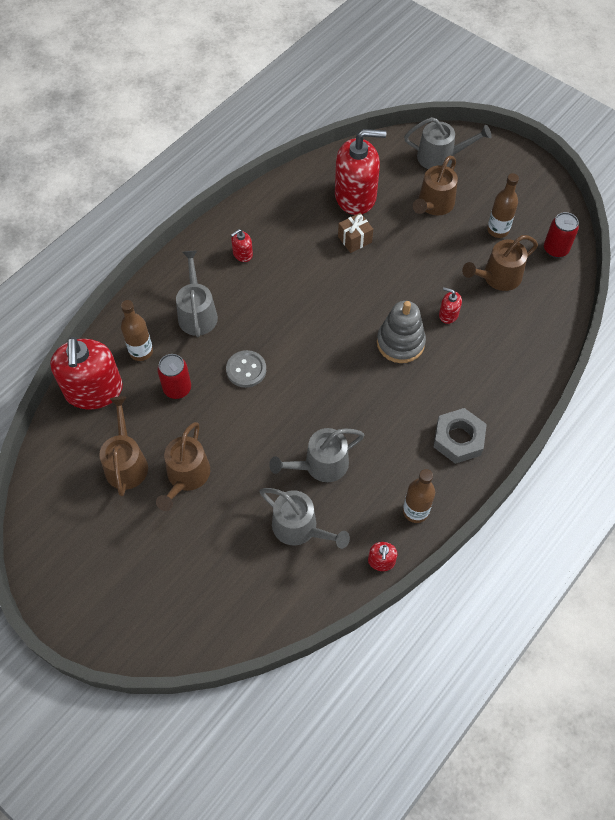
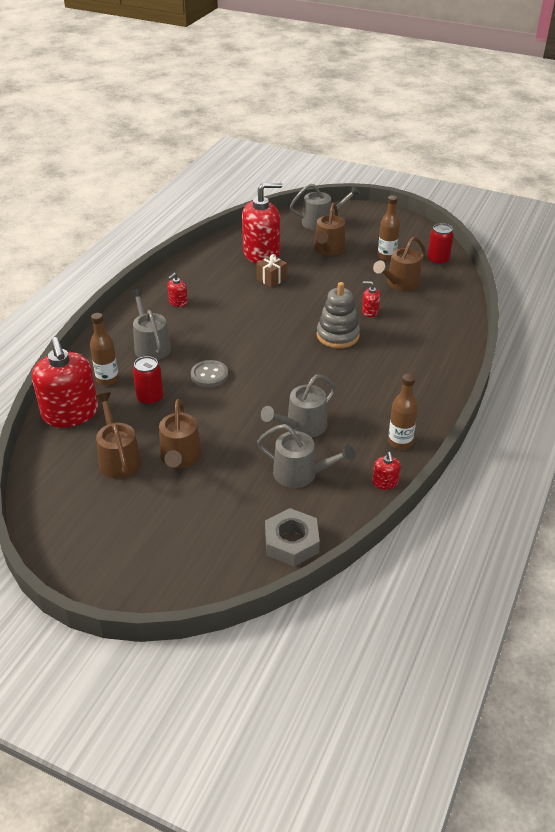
camera: 15 degrees left, 20 degrees down
(458, 439) = (414, 387): grey nut -> grey nut (291, 542)

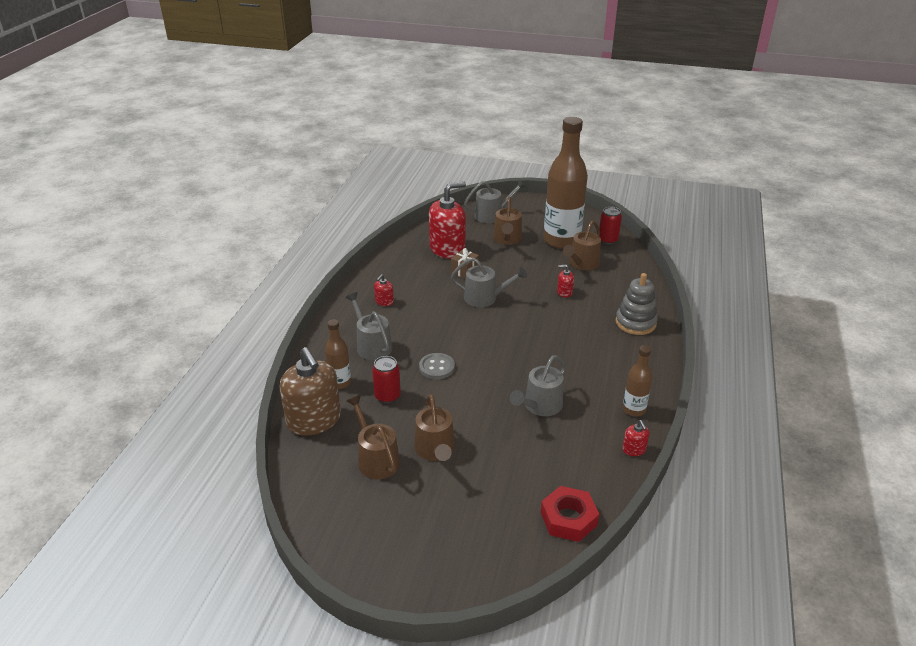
camera: 10 degrees left, 5 degrees down
(70, 413) = (314, 420): red soap dispenser -> brown soap dispenser
(291, 542) = (568, 518): grey nut -> red nut
(300, 474) = (554, 451): grey watering can -> grey watering can (485, 298)
(338, 335) = (543, 317): grey stacking toy -> grey stacking toy (635, 323)
(386, 256) = (561, 241): brown bottle -> brown bottle, size x2.13

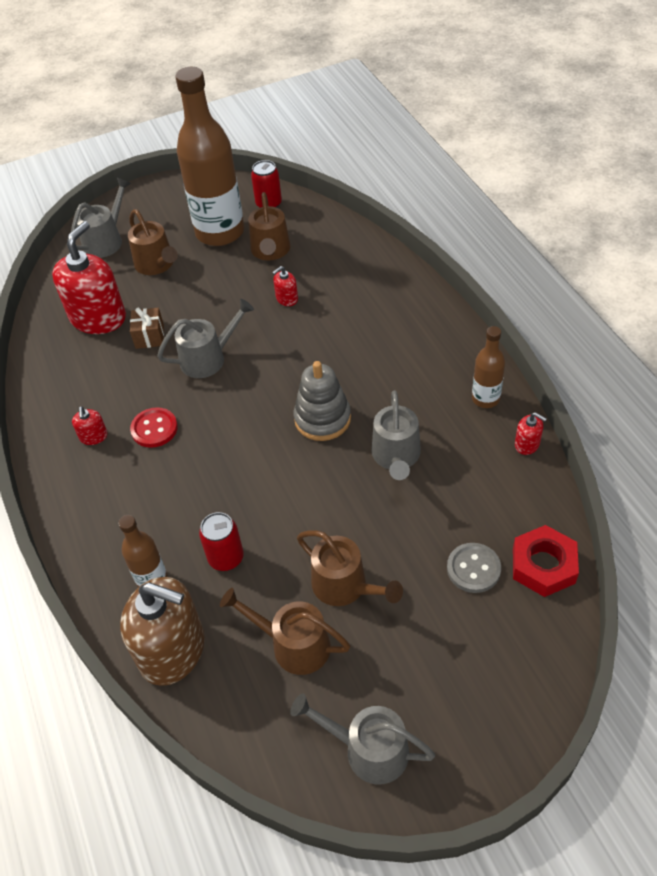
camera: 35 degrees left, 15 degrees up
(372, 345) = (140, 505): grey watering can -> grey watering can (368, 750)
(418, 315) = (154, 429): none -> red button
(437, 367) = (243, 483): grey button -> grey button (473, 569)
(635, 323) = (393, 294): grey stacking toy -> grey stacking toy (322, 419)

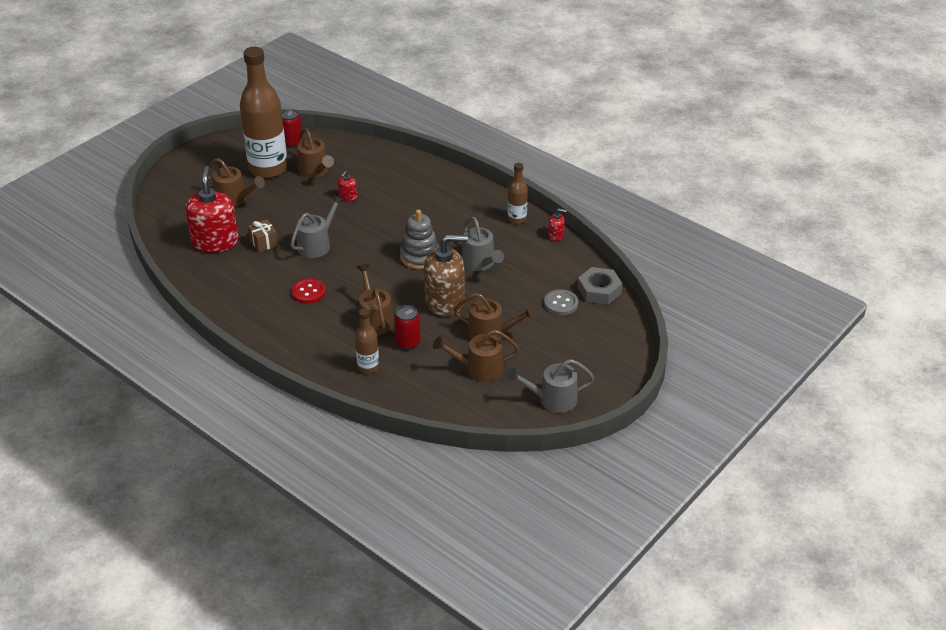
camera: 30 degrees left, 10 degrees down
(93, 436) = (268, 308): red soap dispenser -> none
(106, 240) = (181, 193): grey watering can -> none
(172, 650) = (407, 394): brown soap dispenser -> brown soap dispenser (445, 301)
(207, 502) = (374, 319): none -> brown watering can
(543, 565) = (599, 290): red nut -> grey nut

